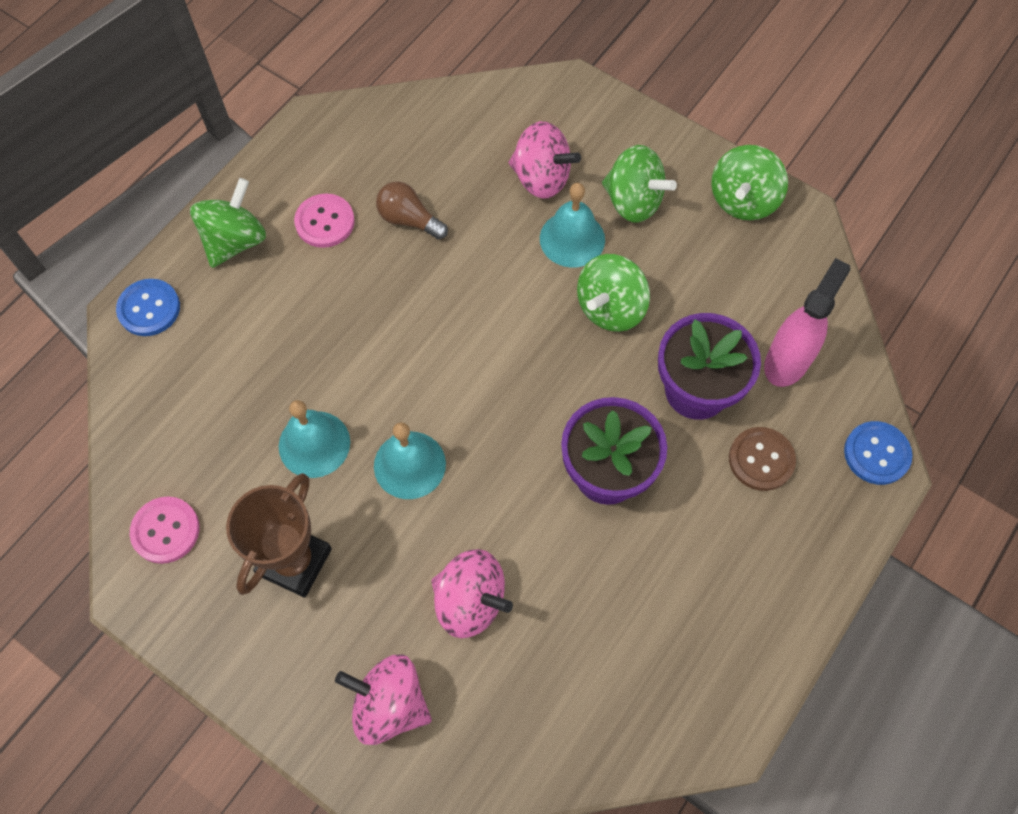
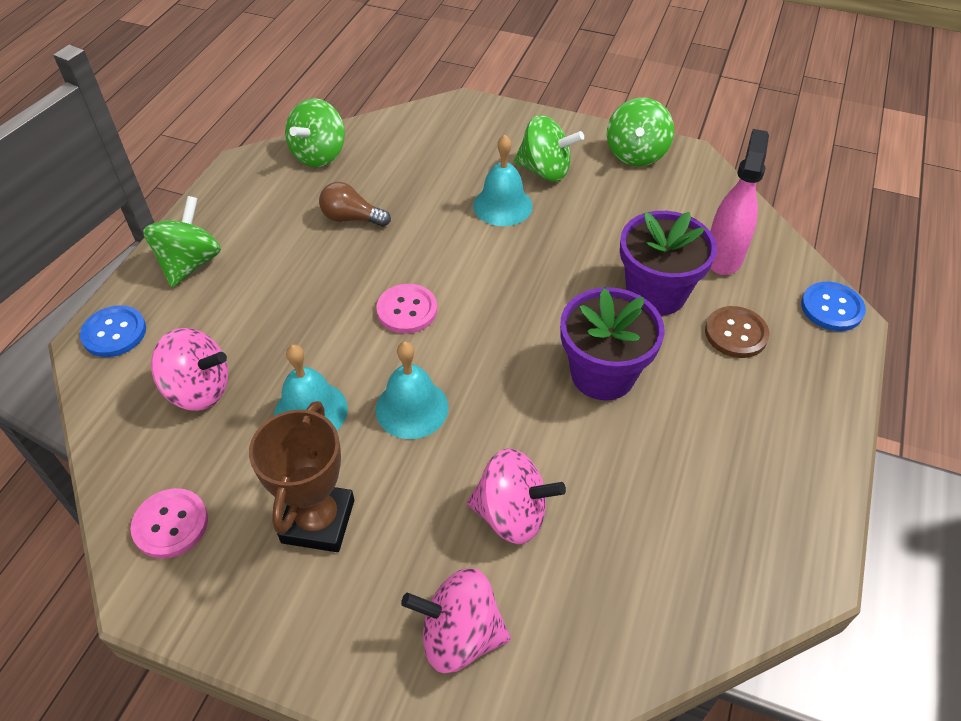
camera: 15 degrees left, 15 degrees down
(325, 222) = (273, 234): pink button -> pink button (407, 310)
(541, 178) = (460, 169): pink spinning top -> pink spinning top (199, 390)
(610, 308) = (555, 248): green spinning top -> green spinning top (319, 155)

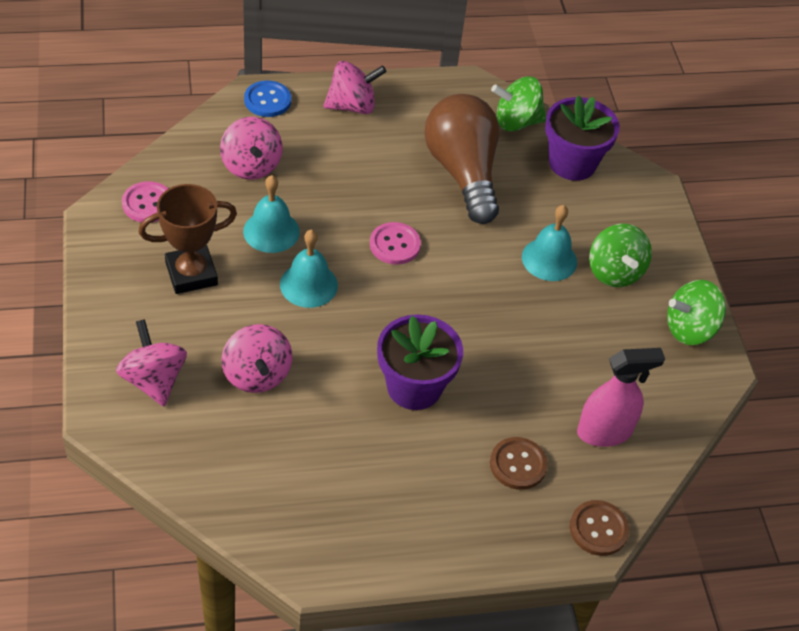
camera: 55 degrees right, 0 degrees up
(190, 263) = (352, 106): green spinning top -> pink spinning top
(351, 218) = (463, 172): brown light bulb -> brown light bulb, size x2.16
(656, 293) = (524, 396): purple flower pot -> purple flower pot (572, 163)
(831, 308) = (598, 529): blue button -> brown button

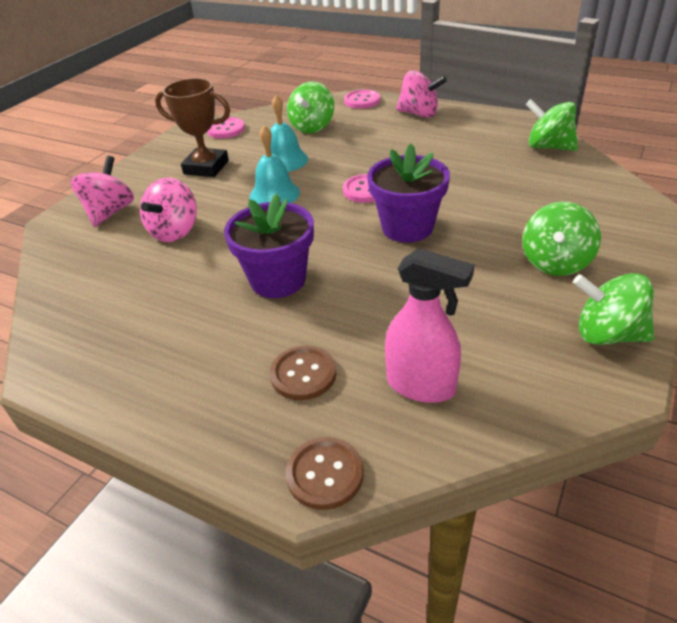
camera: 45 degrees right, 10 degrees down
(251, 166) = (312, 127): pink spinning top -> green spinning top
(267, 100) = (362, 101): blue button -> pink button
(463, 172) = (469, 164): brown light bulb -> none
(549, 259) = (494, 235): turquoise bell -> none
(572, 163) = (579, 181): purple flower pot -> purple flower pot (407, 227)

